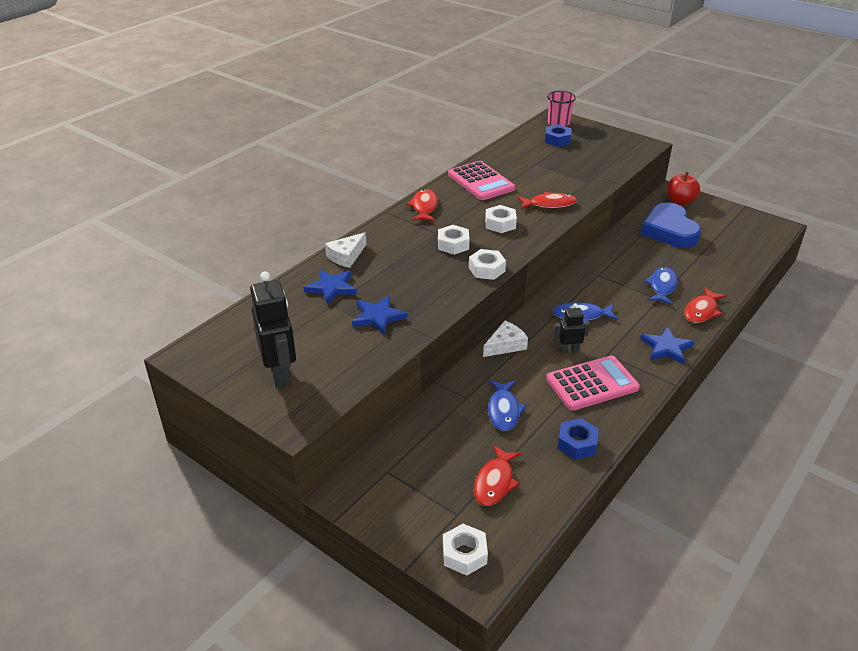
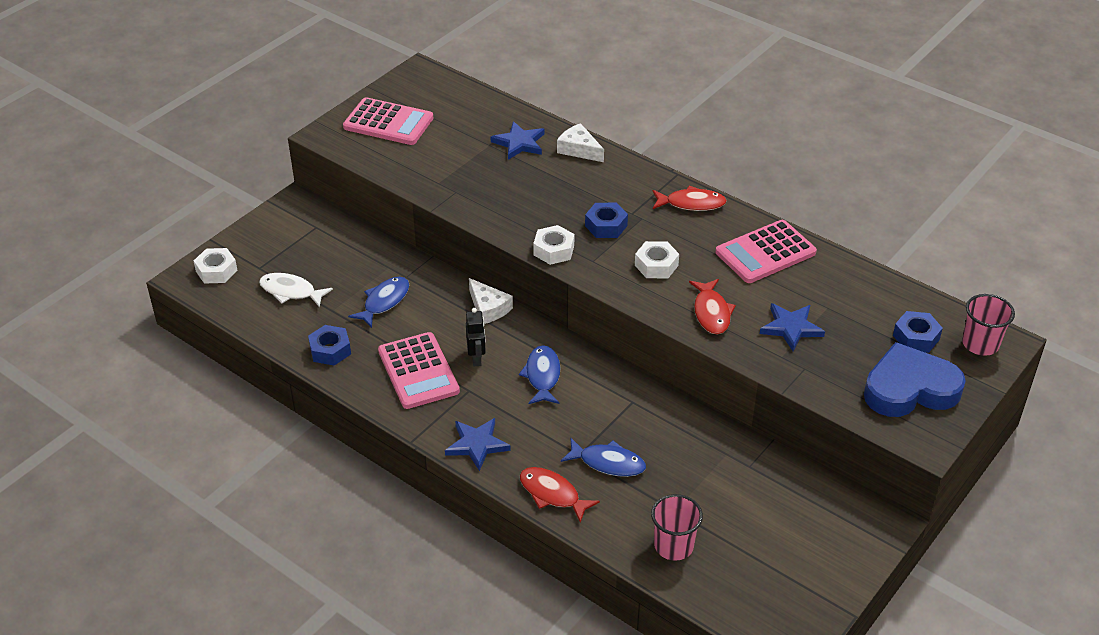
camera: 90 degrees right, 5 degrees up
(280, 374) = (388, 123): black robot -> pink calculator
(378, 317) = (468, 174): blue star -> blue star (791, 328)
(453, 244) = (606, 226): white nut -> blue nut
(495, 482) = (291, 291): red fish -> white fish
(503, 410) = (384, 302): blue fish -> blue fish turned 120 degrees clockwise
(669, 231) = (756, 496): blue heart -> blue heart (909, 388)
(680, 201) = (852, 527): red apple -> none
(724, 262) = (673, 546): none -> pink cup

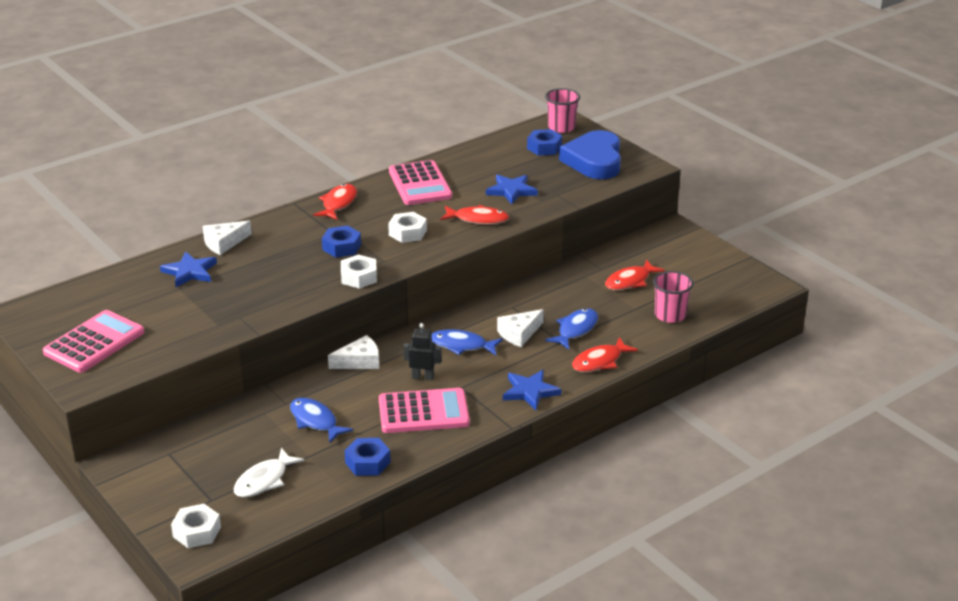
camera: 75 degrees left, 10 degrees down
(581, 417) = (519, 334): none -> white cheese
(733, 497) = (630, 281): none -> red fish

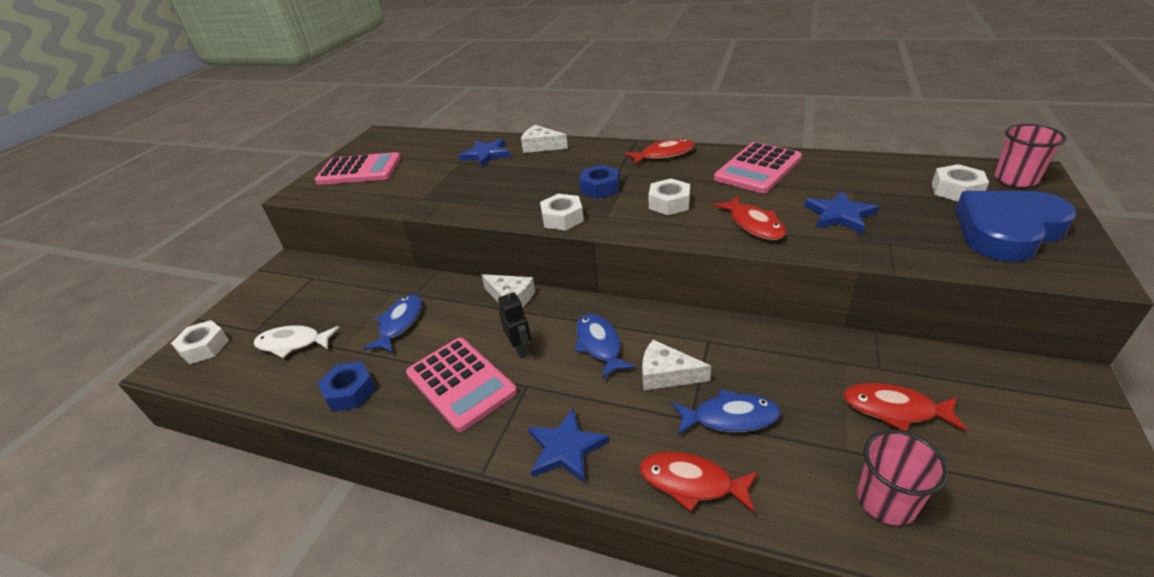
camera: 60 degrees right, 5 degrees up
(544, 147) = (956, 190): blue nut -> white nut

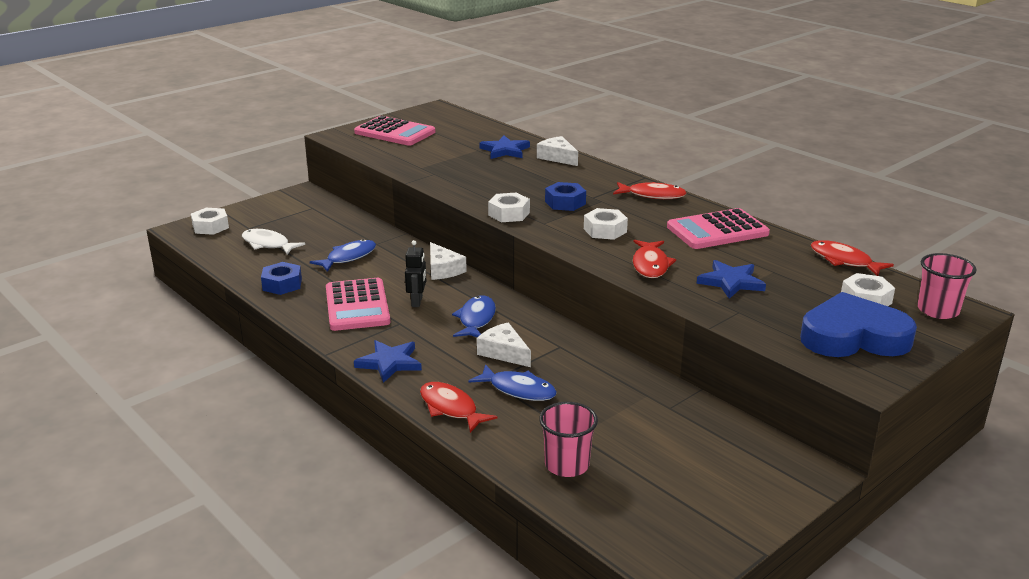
camera: 25 degrees right, 10 degrees down
(894, 409) = (645, 430): red fish -> red fish (844, 261)

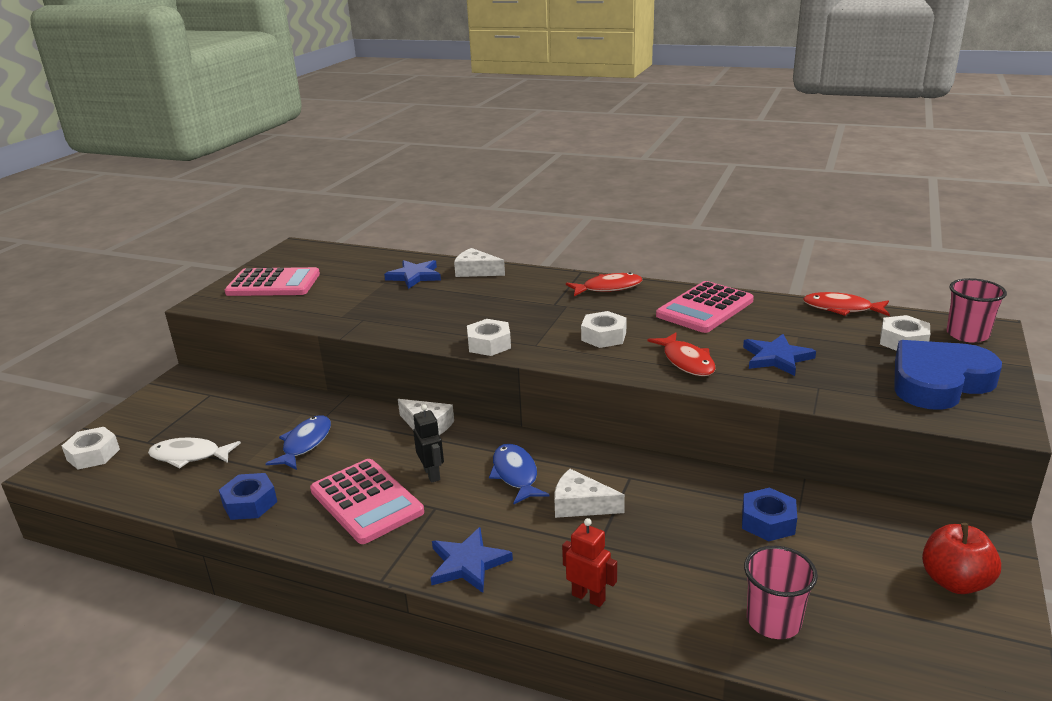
camera: 25 degrees left, 0 degrees up
(451, 408) = (588, 597): red fish -> red robot
(518, 390) = (638, 545): blue fish -> none
(565, 203) = (533, 317): blue nut -> blue nut (768, 522)
(740, 491) = (954, 582): none -> red apple

